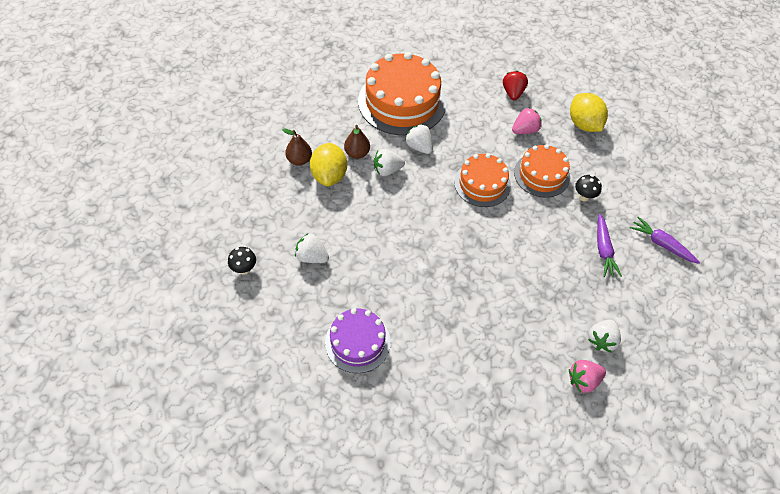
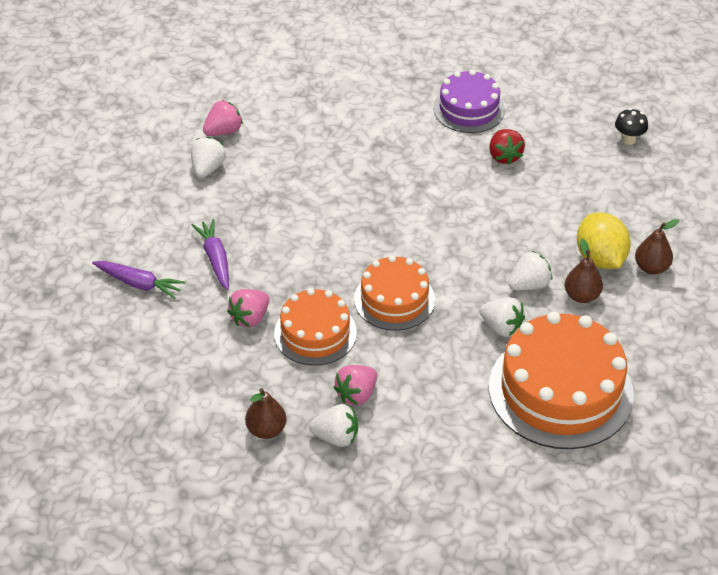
camera: 165 degrees right, 10 degrees down
(312, 257) = (563, 168): white strawberry -> white strawberry (336, 437)
(513, 93) = (393, 455): red strawberry -> red strawberry (504, 156)
(584, 124) = (266, 430): yellow lemon -> brown pear
(584, 197) = (250, 318): black mushroom -> pink strawberry

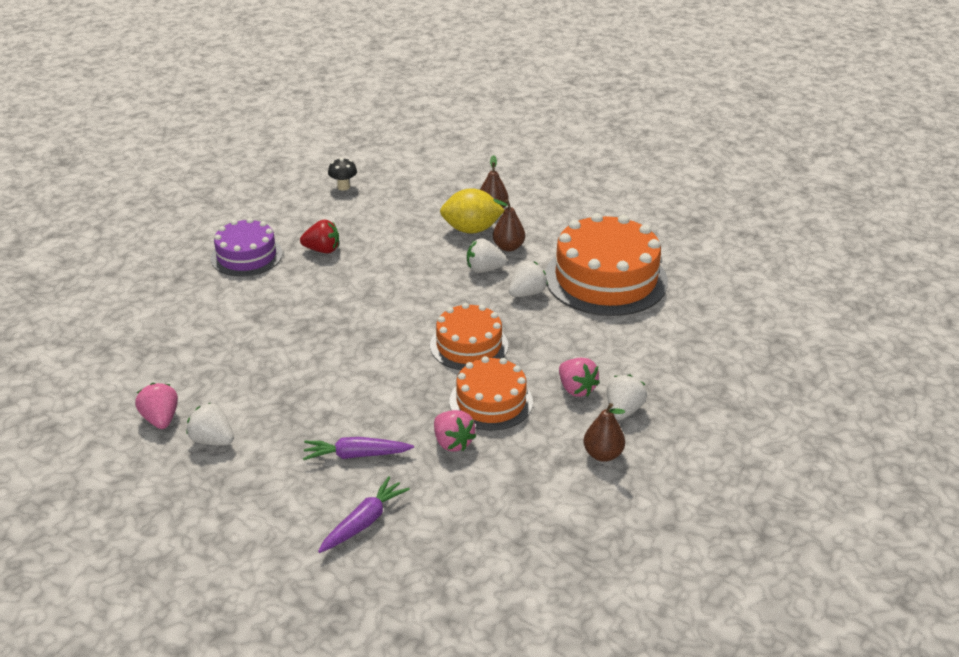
camera: 75 degrees left, 10 degrees down
(529, 284) = (484, 269): white strawberry -> white strawberry turned 75 degrees counterclockwise

